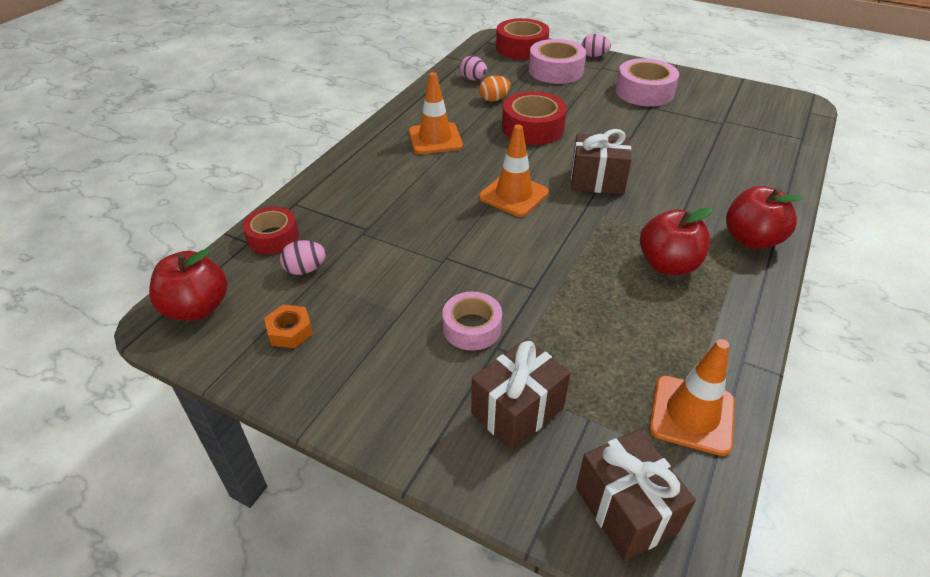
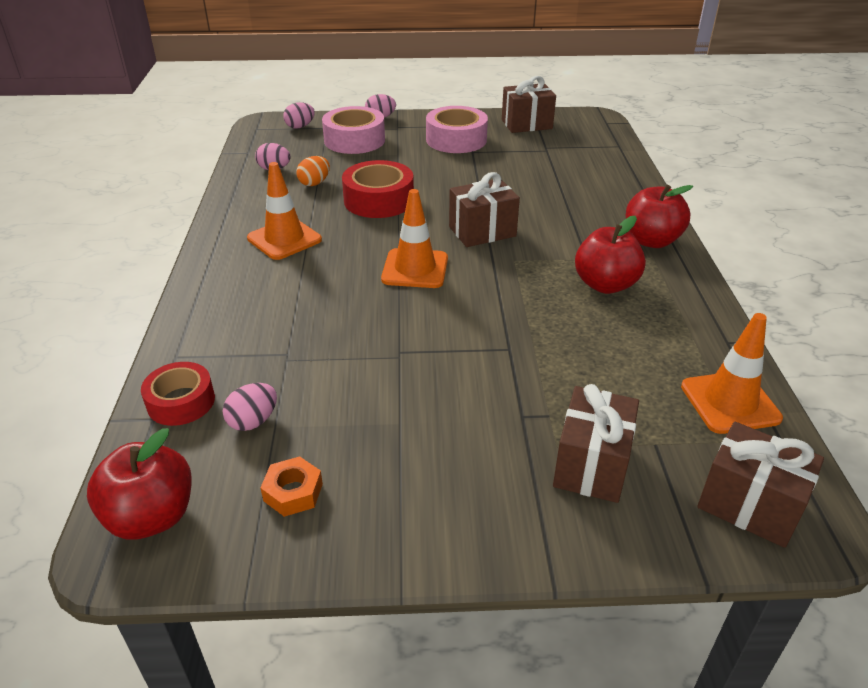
camera: 30 degrees left, 5 degrees down
(472, 328) = (484, 408): pink tape -> none
(521, 48) = (300, 127): red tape -> pink egg
(724, 94) = (526, 124): none -> brown gift

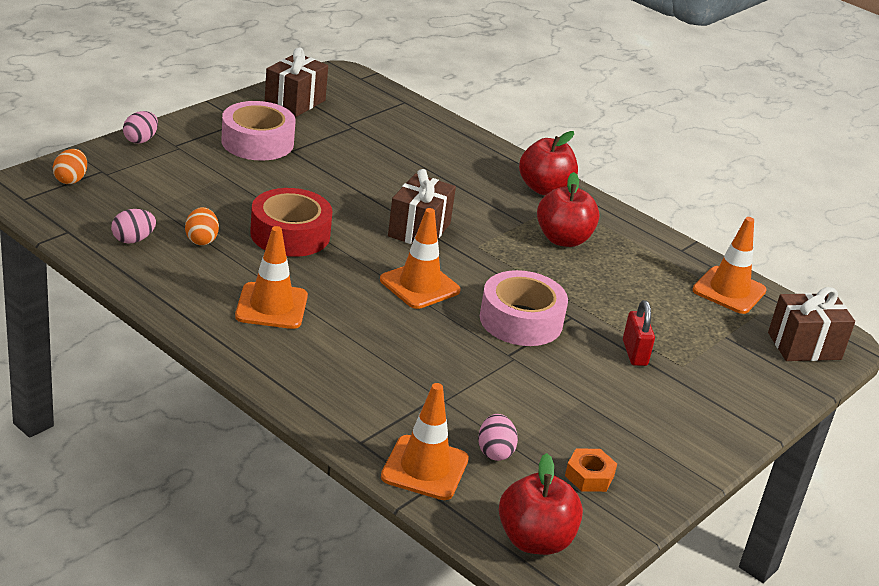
camera: 50 degrees left, 5 degrees down
(181, 402) = (425, 468): red tape -> orange traffic cone
(300, 127) = (71, 180): pink egg -> orange egg
(354, 140) = (159, 177): pink tape -> pink tape (521, 320)
(522, 408) = (634, 353): none -> red padlock
(591, 465) = (712, 366): brown gift -> none

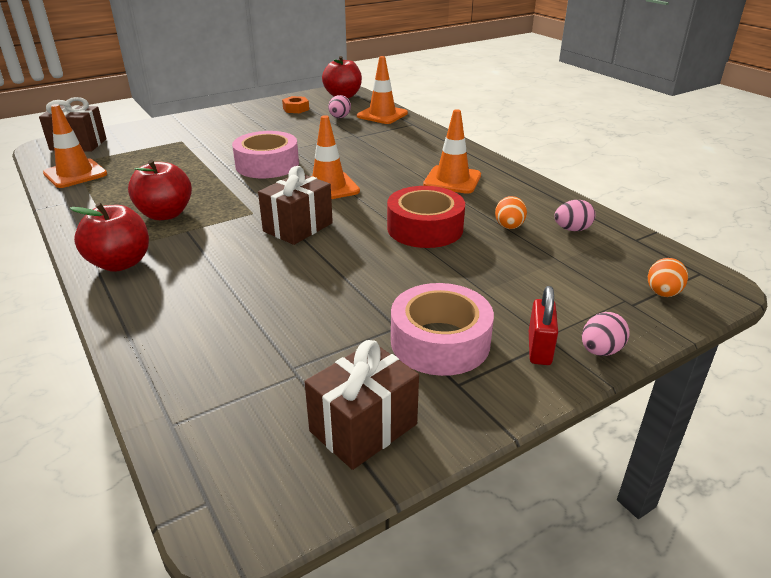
camera: 160 degrees left, 0 degrees up
(634, 353) = (205, 147): red padlock -> red padlock (539, 349)

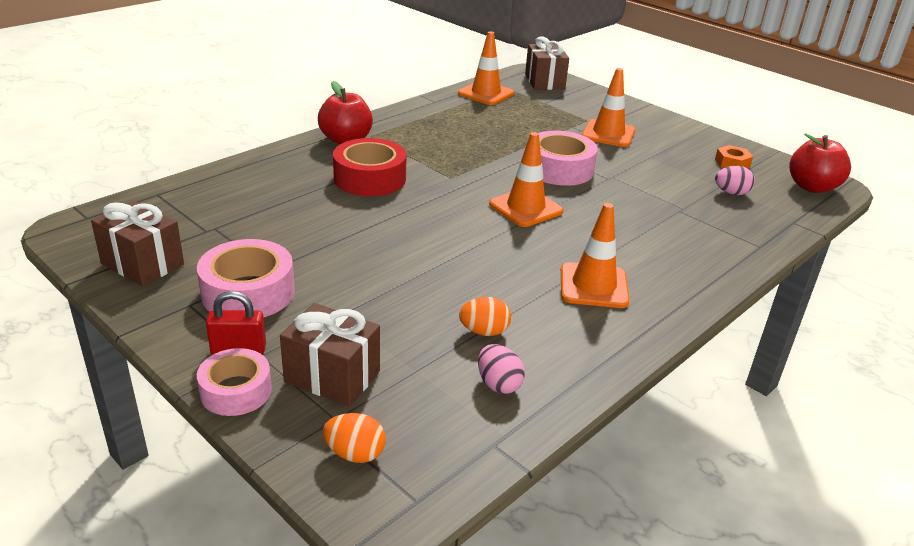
camera: 75 degrees right, 0 degrees up
(165, 214) = (430, 141): red apple -> none
(298, 227) = (431, 202): brown gift -> brown gift (332, 376)
(382, 115) = (771, 221): orange traffic cone -> orange traffic cone (608, 134)
(425, 228) = (457, 273): red tape -> red tape (370, 178)
(600, 351) = (236, 391): pink egg -> pink tape

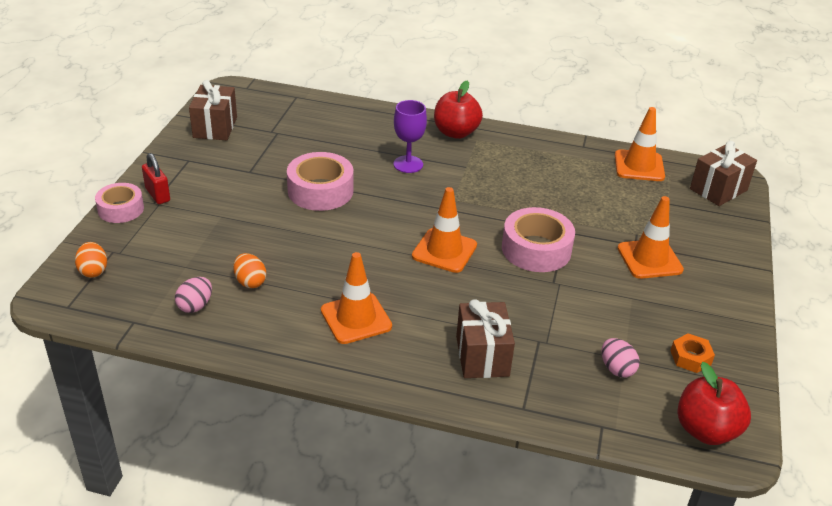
camera: 60 degrees right, 5 degrees up
(248, 292) = (217, 174): pink tape -> pink tape (320, 191)
(332, 376) = (157, 237): brown gift -> brown gift (482, 356)
(370, 178) = (408, 164): red tape -> purple goblet

